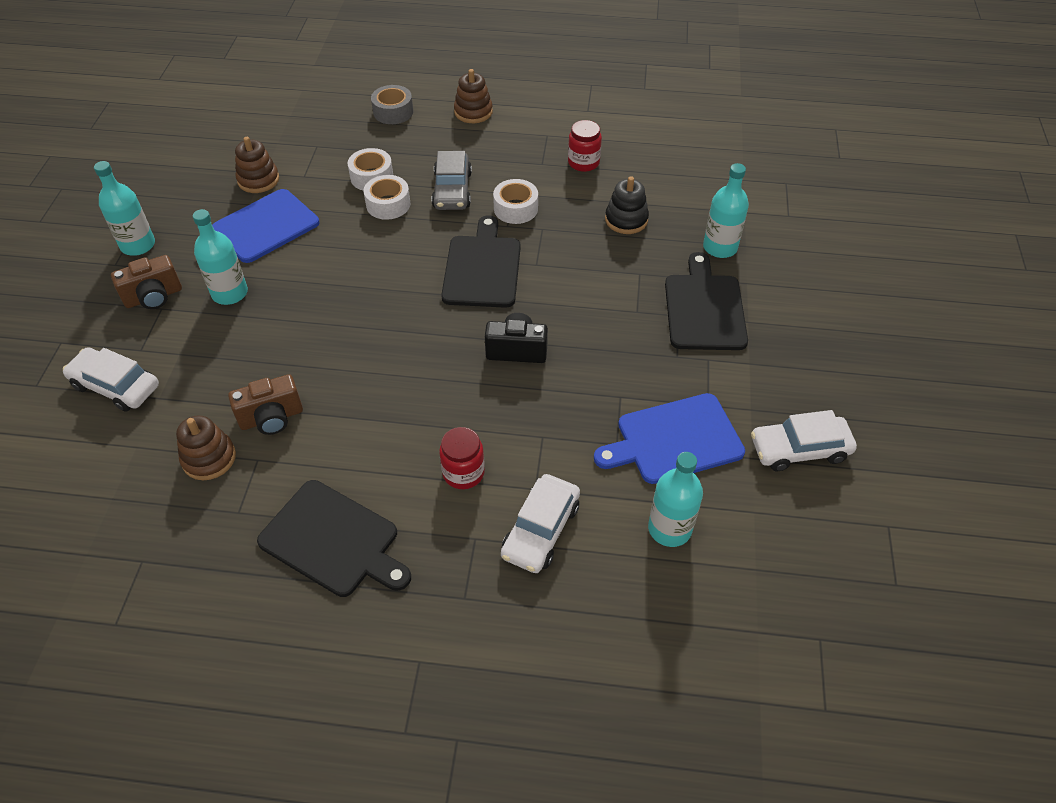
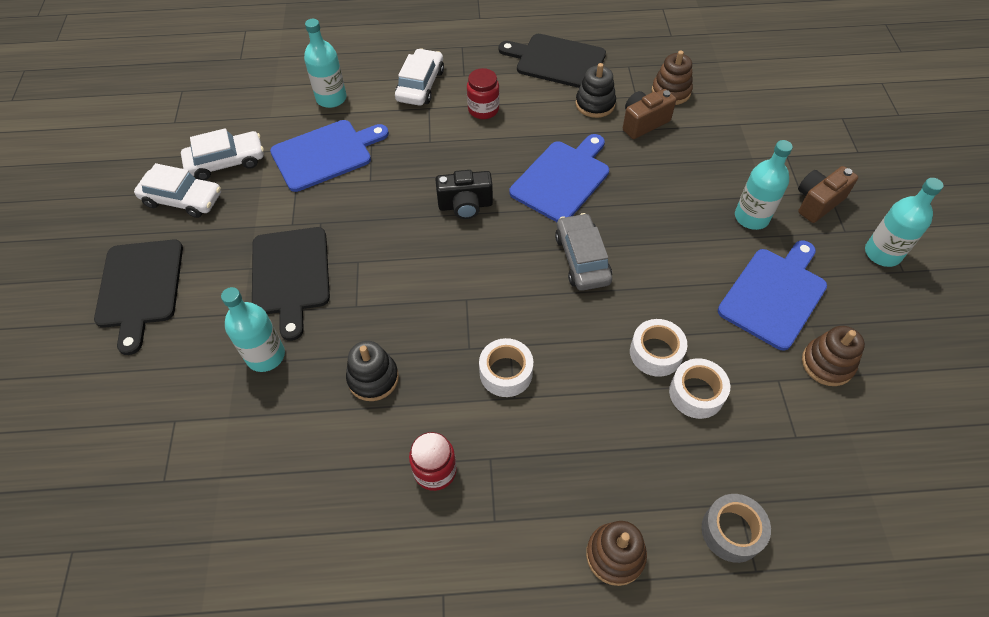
camera: 170 degrees right, 5 degrees up
(115, 386) = (780, 126): white car -> white car (182, 199)
(316, 456) = (595, 104): none -> black stacking toy
(401, 363) = (562, 179): none -> blue cutting board
(452, 190) = (590, 389): grey car -> grey car (582, 259)
(482, 268) = (521, 285): black cutting board -> black cutting board (140, 288)

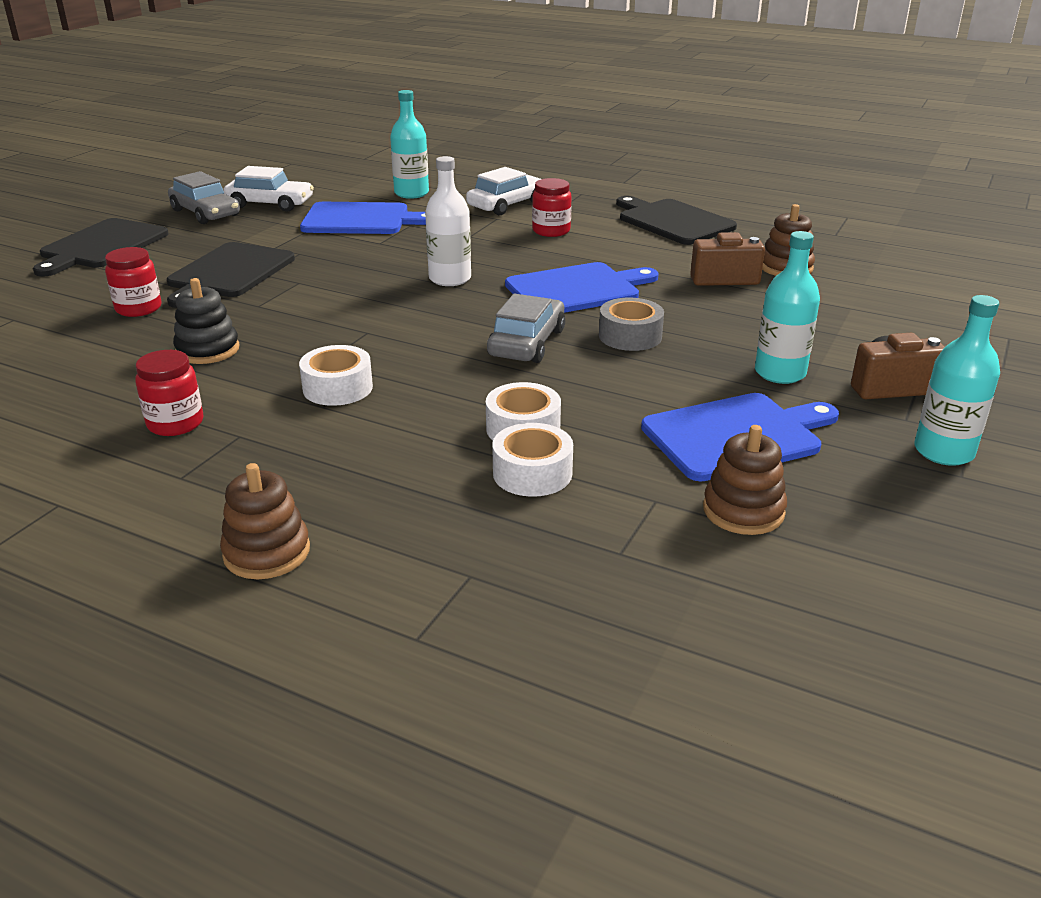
camera: 30 degrees right, 25 degrees down
(182, 199) = (205, 213): white car -> grey car
(265, 355) = (138, 308): turquoise bottle -> red jar
(465, 205) = (450, 279): black camera -> white bottle
(595, 104) = (681, 255): black stacking toy -> none
(732, 531) = (429, 593): grey tape -> grey tape (630, 336)

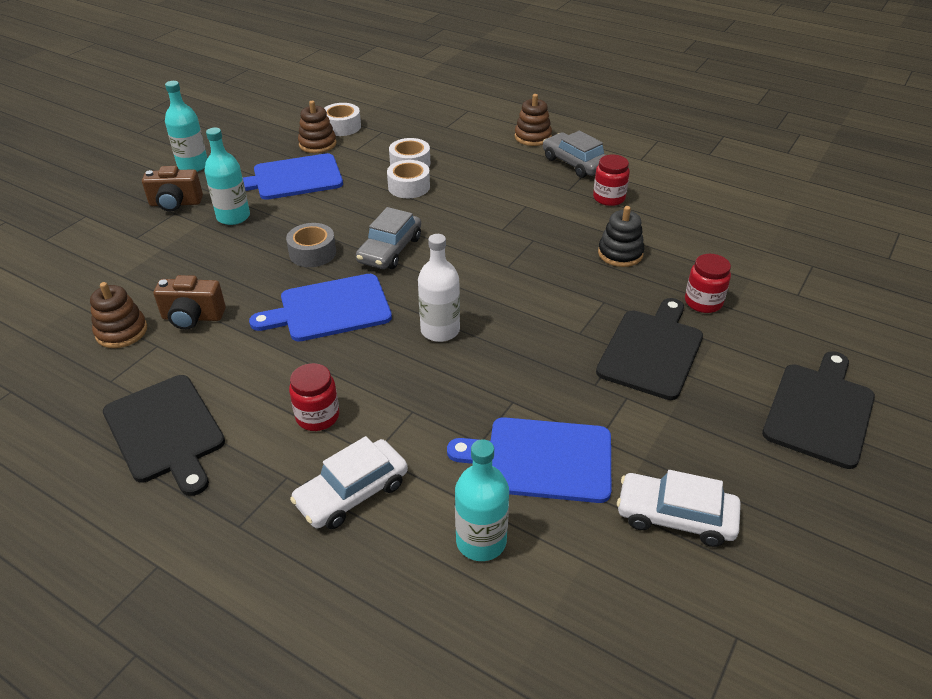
camera: 175 degrees left, 10 degrees up
(205, 213) = (750, 492): grey car -> grey car (575, 163)
(338, 388) = (519, 218): white tape -> white tape (342, 126)

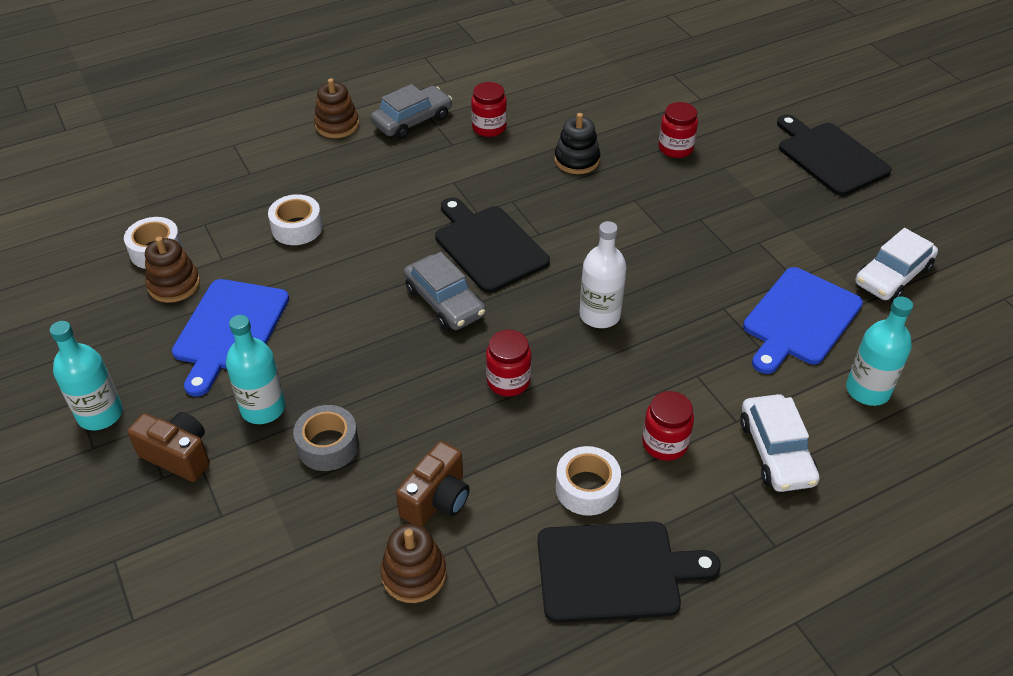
camera: 60 degrees left, 5 degrees up
(175, 203) = (178, 456): brown camera -> brown camera turned 90 degrees counterclockwise
(312, 253) = (398, 362): grey tape -> grey tape (328, 445)
(330, 309) = (508, 381): blue cutting board -> red jar
(409, 187) = (341, 245): white tape -> white tape (587, 488)
(575, 163) = (412, 121): grey car -> grey car turned 150 degrees clockwise
(652, 351) = (714, 203): black cutting board -> black cutting board (488, 246)

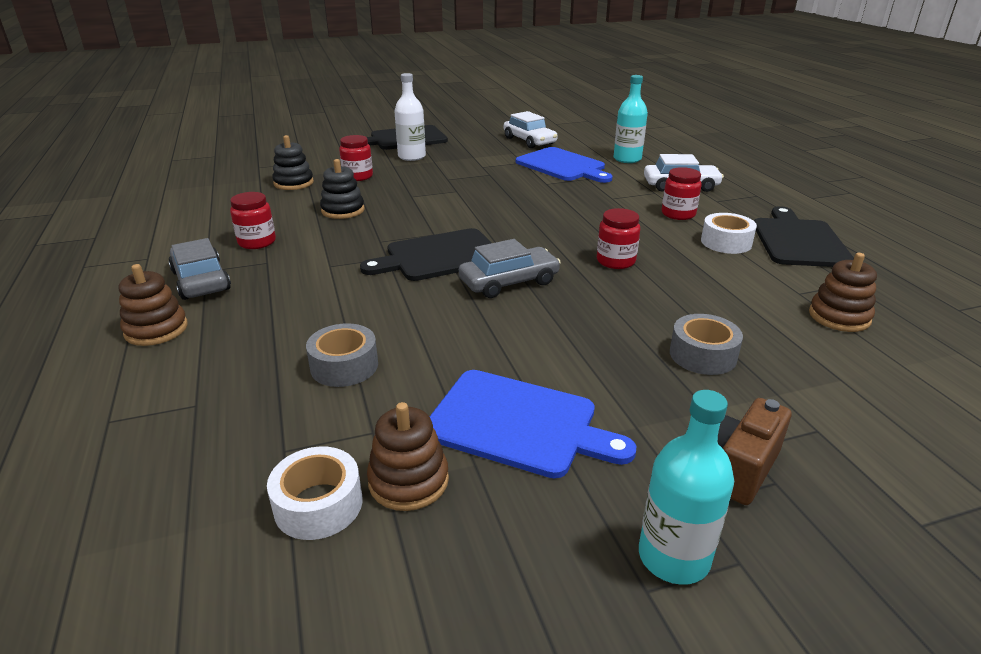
camera: 80 degrees left, 15 degrees down
(263, 408) = (653, 397): turquoise bottle -> none
(297, 228) = (344, 366): white tape -> grey tape
(437, 500) = (755, 301): brown camera -> none
(599, 315) = (544, 221): white bottle -> white bottle (412, 157)
(636, 109) = (293, 183): none -> black stacking toy

